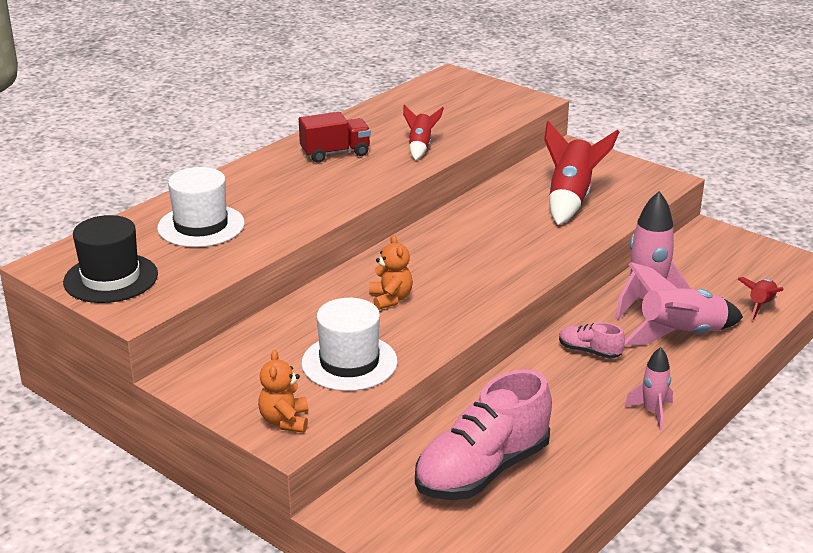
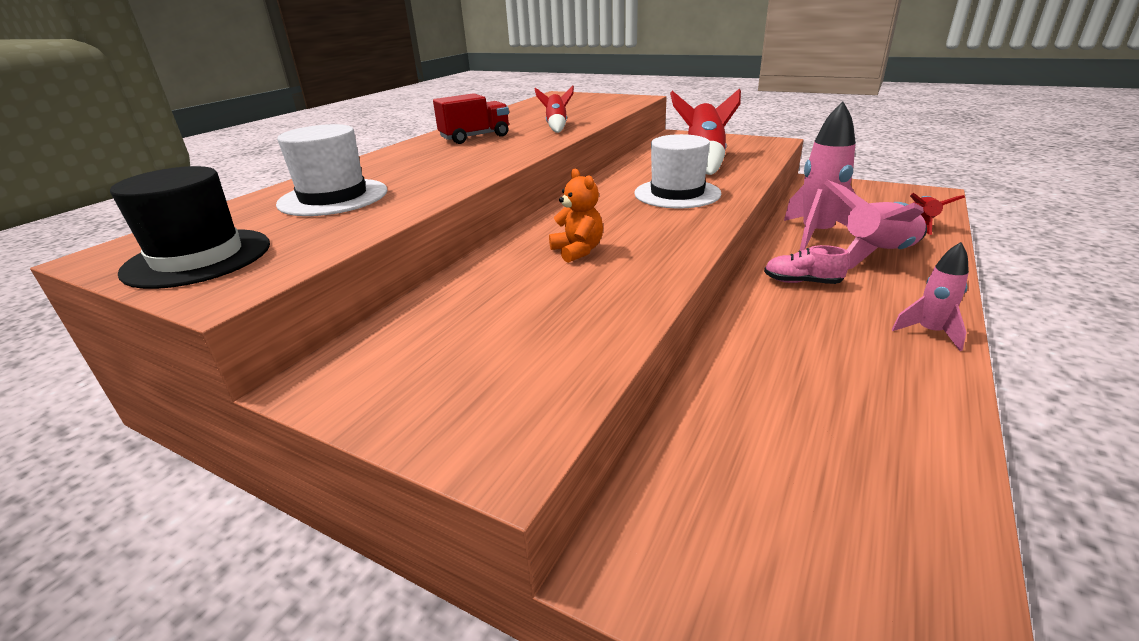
camera: 10 degrees left, 0 degrees up
(285, 421) = (491, 423): orange teddy bear -> none
(349, 362) = (558, 323): white hat -> white hat (677, 193)
(482, 470) = (791, 445): pink shoe -> none

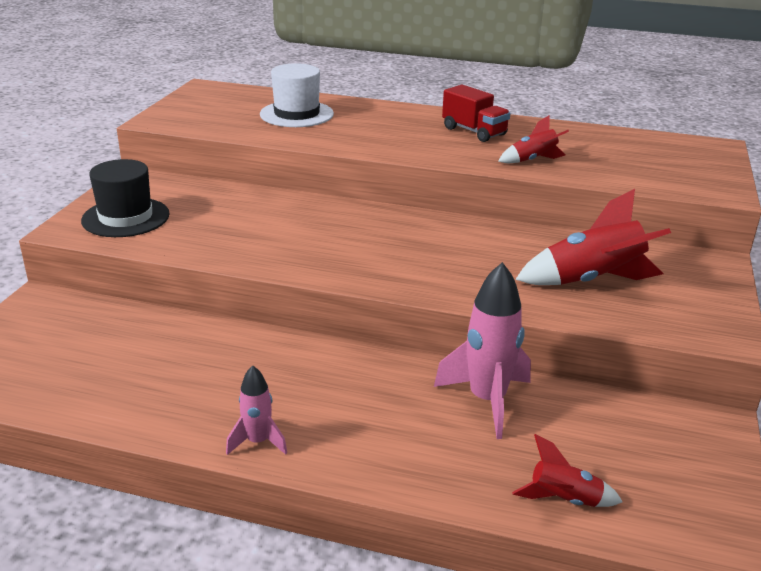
camera: 75 degrees right, 0 degrees up
(198, 258) = (197, 106): black hat -> black hat (126, 217)
(577, 251) = (300, 227): orange teddy bear -> none
(677, 193) = (455, 265): white hat -> none
(802, 282) = (353, 378): pink shoe -> none
(877, 256) = (434, 439): pink rocket -> none

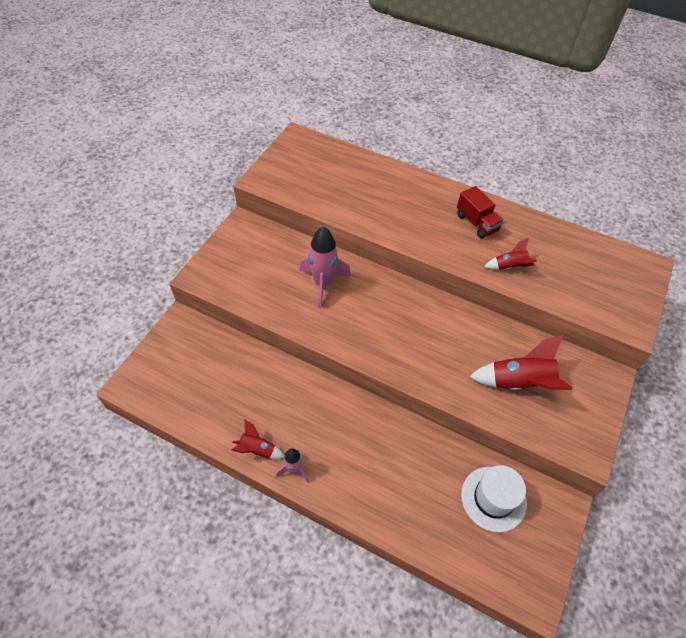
camera: 10 degrees right, 25 degrees up
(126, 217) = (234, 268): black hat -> none
(296, 114) = (356, 183): white hat -> white hat (493, 498)
(487, 401) = (431, 459): pink rocket -> pink rocket (323, 284)
(564, 500) = (454, 548): red rocket -> red rocket (257, 450)

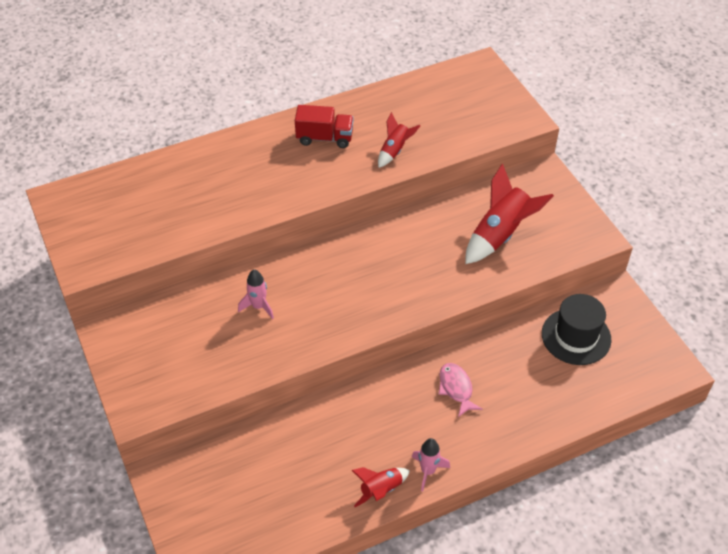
camera: 50 degrees left, 5 degrees down
(323, 284) = (258, 306): pink rocket -> pink rocket, size x0.56
(375, 444) = (456, 388): none -> pink fish
(493, 498) = (576, 336): white hat -> black hat

